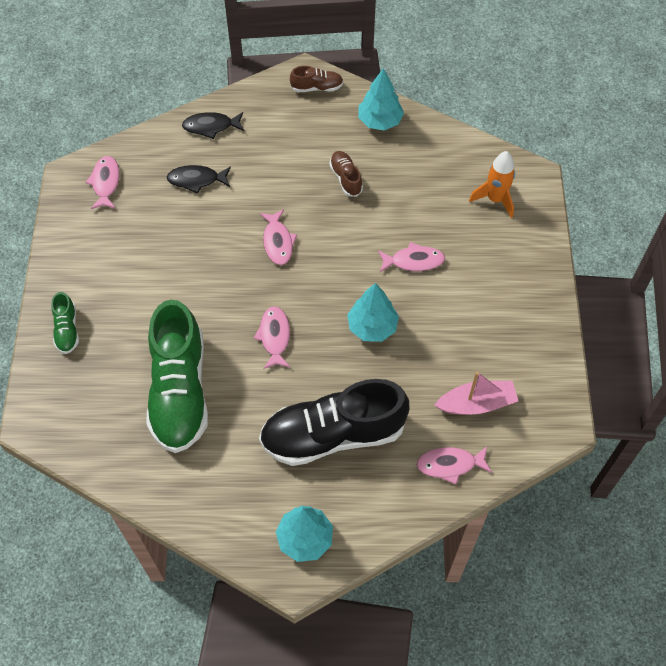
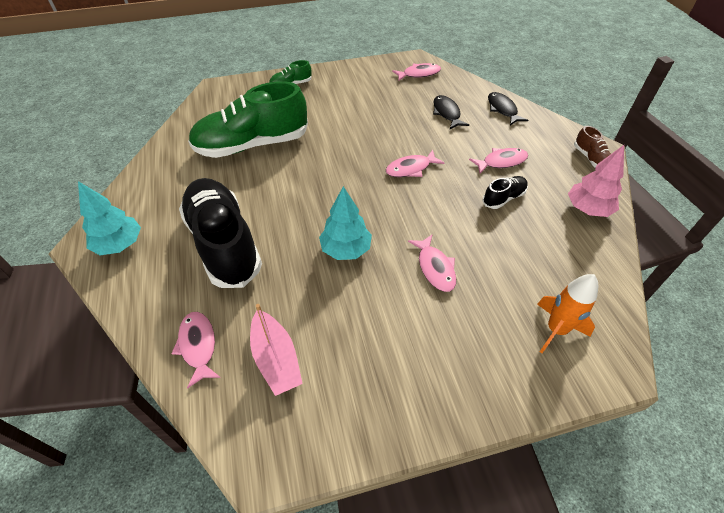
camera: 75 degrees right, 10 degrees down
(274, 336) = (315, 186): pink fish -> pink fish (501, 162)
(346, 178) = (503, 198): brown shoe -> black shoe
(380, 121) = (587, 209): turquoise tree -> pink tree

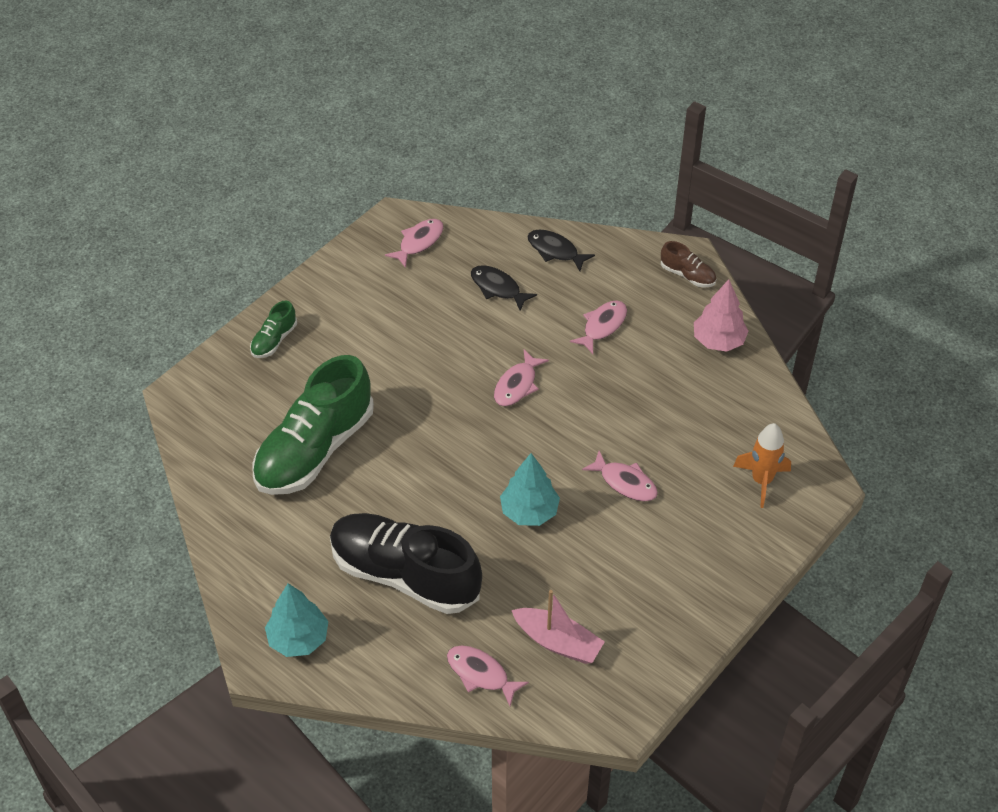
camera: 35 degrees left, 0 degrees up
(503, 198) = (634, 371): black shoe -> none

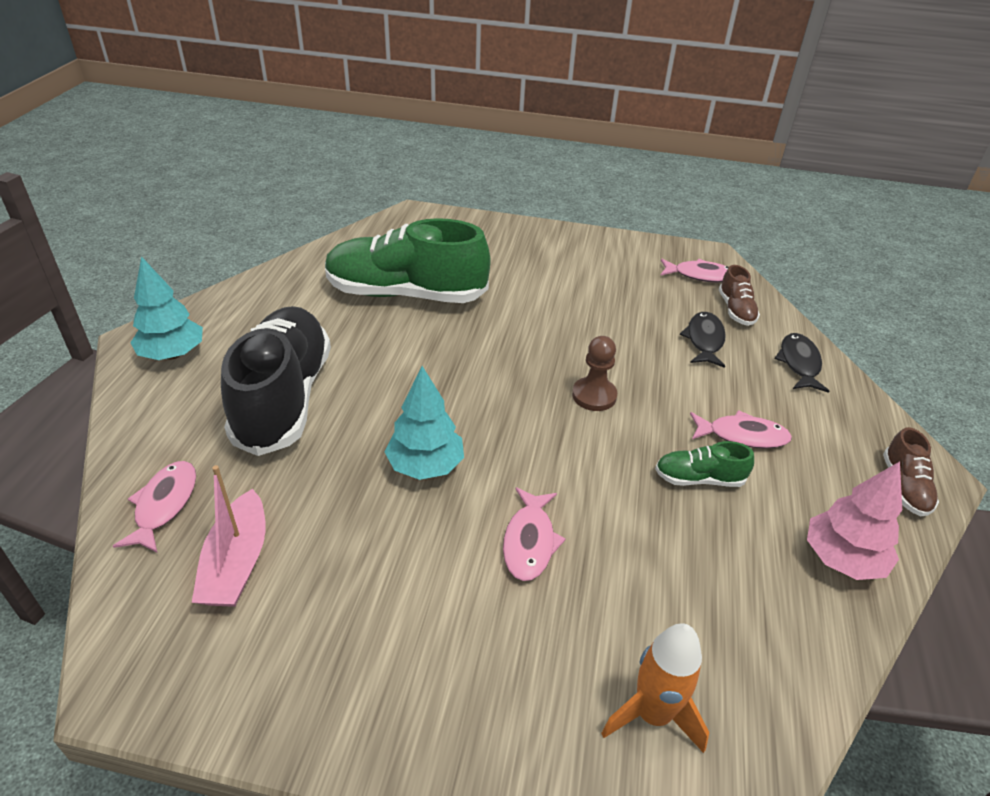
camera: 60 degrees right, 10 degrees down
(274, 340) = (509, 237): green shoe -> green shoe (699, 479)
(476, 248) = (736, 310): none -> brown shoe
(517, 385) = (594, 396): pink fish -> brown pawn

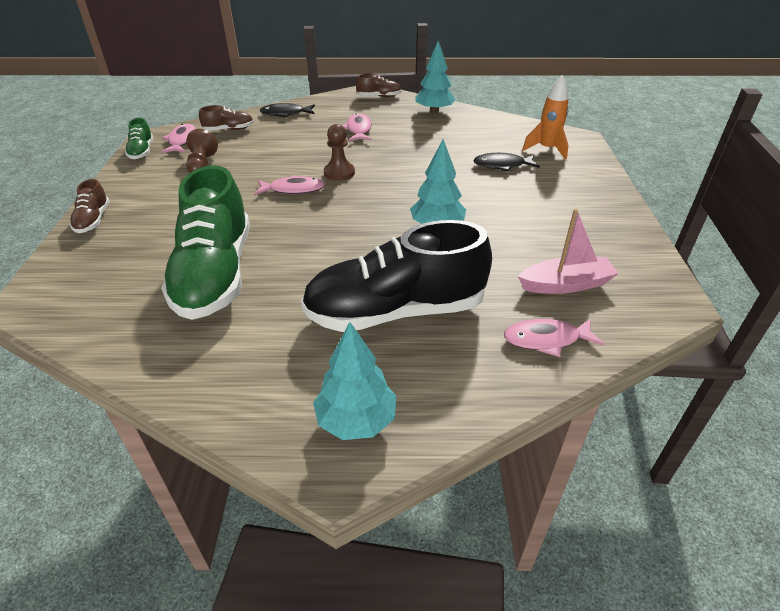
camera: 100 degrees left, 0 degrees up
(526, 231) = (93, 220): none -> brown shoe
(529, 542) = (475, 184): pink fish -> pink fish (293, 190)
(632, 289) = (202, 165): none -> brown pawn
(699, 479) = (399, 141): green shoe -> green shoe (142, 151)
(704, 340) = (267, 139): black fish -> black fish (502, 165)
(842, 559) = (434, 111): pink tree -> turquoise tree

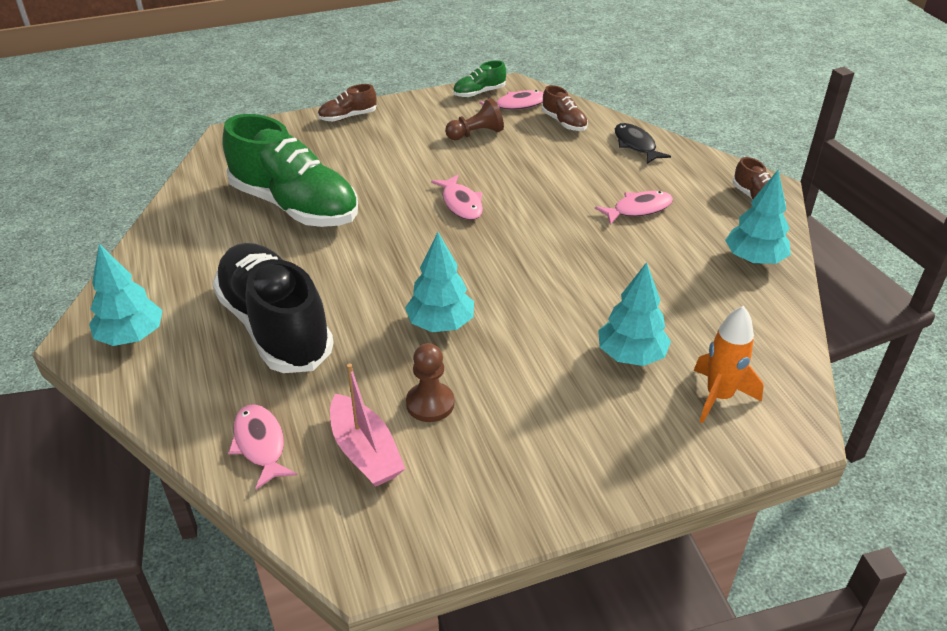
camera: 70 degrees right, 0 degrees up
(215, 274) = (295, 206): green shoe -> green shoe turned 120 degrees counterclockwise
(339, 173) = (517, 224): brown pawn -> brown pawn (430, 404)
(502, 165) = (631, 355): black fish -> turquoise tree

